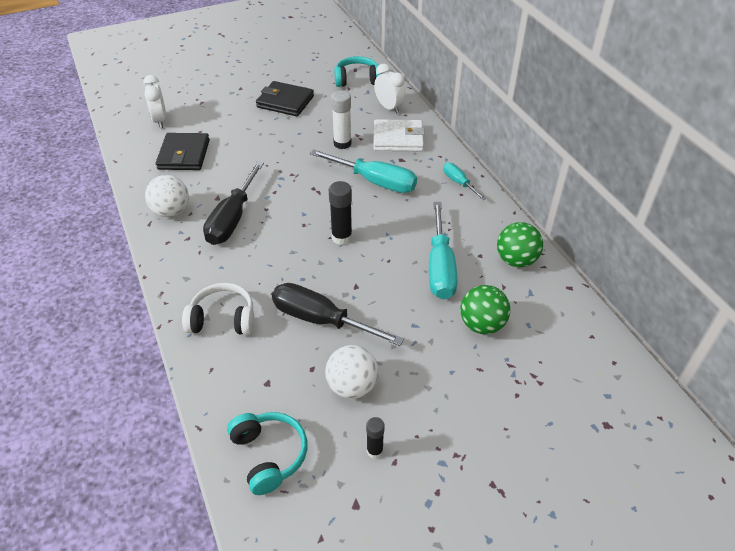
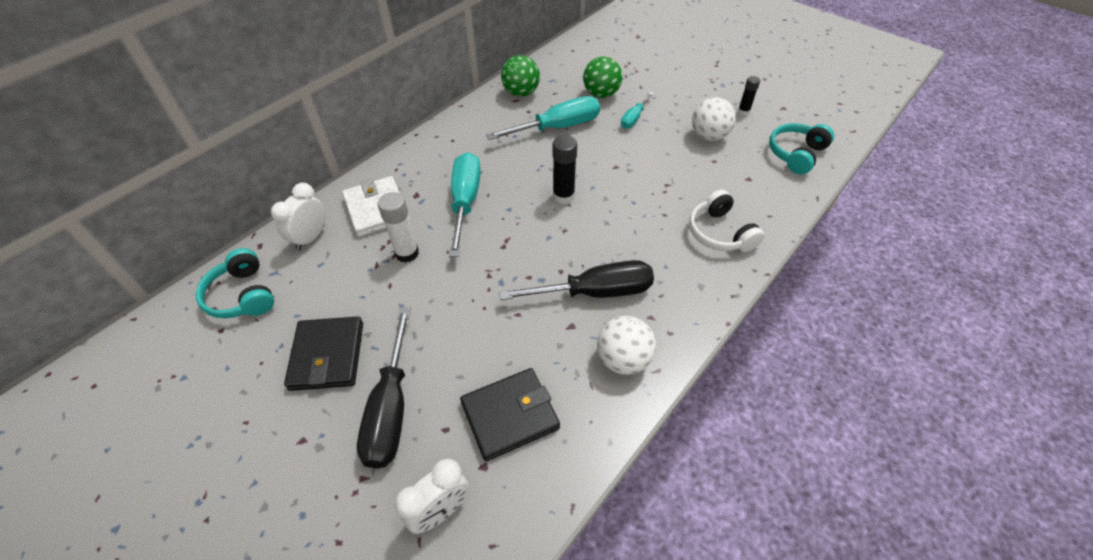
camera: 115 degrees left, 5 degrees up
(322, 320) = (667, 172): black screwdriver -> black screwdriver (391, 408)
(459, 183) = (436, 145): turquoise screwdriver -> turquoise screwdriver (634, 118)

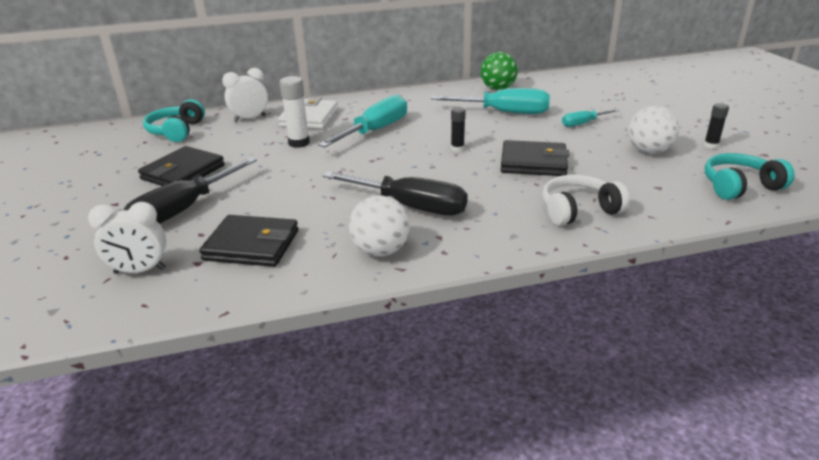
camera: 35 degrees right, 20 degrees down
(563, 196) = (457, 149): black glue stick -> black glue stick, size x0.62
(601, 94) = (570, 104): green ball -> none
(640, 188) = (533, 162): none -> black wallet
(720, 233) = (578, 210): white headphones -> white headphones turned 60 degrees clockwise

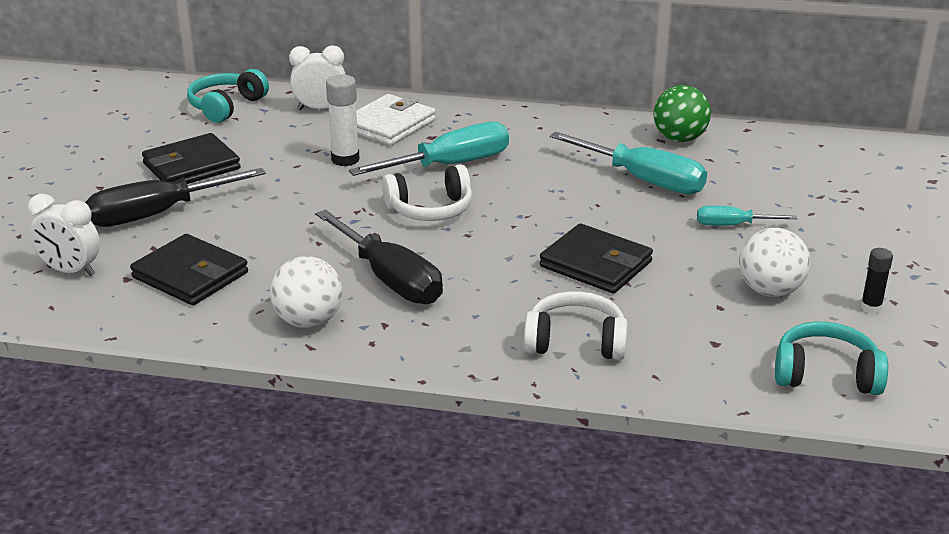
camera: 25 degrees right, 0 degrees up
(391, 158) = (430, 209): none -> white headphones
(457, 149) = (523, 218): black glue stick -> none

